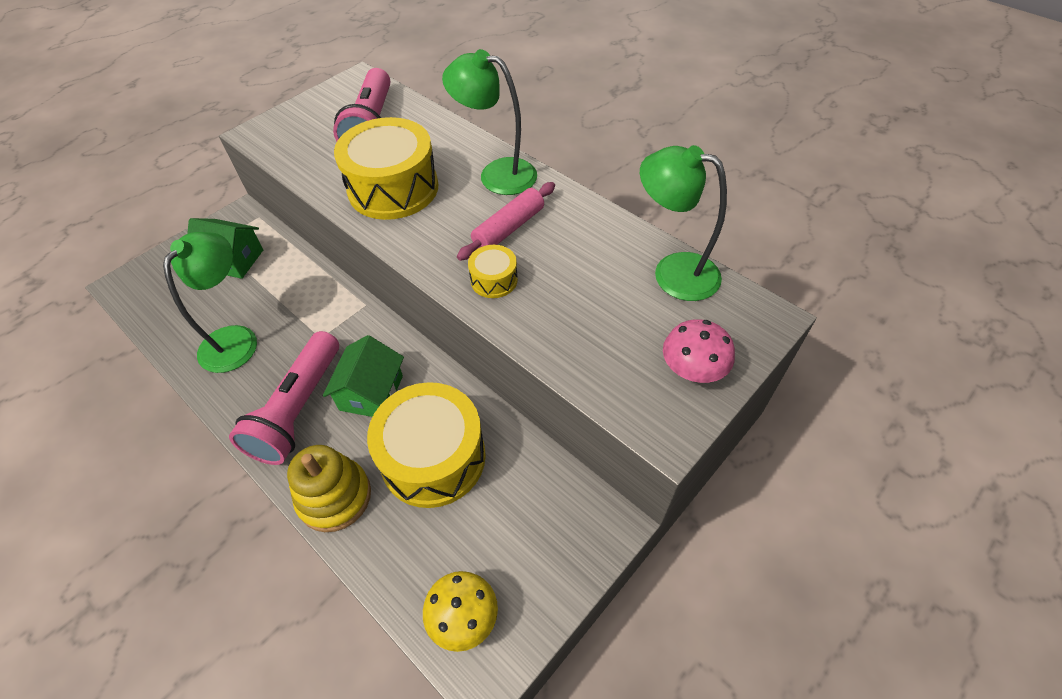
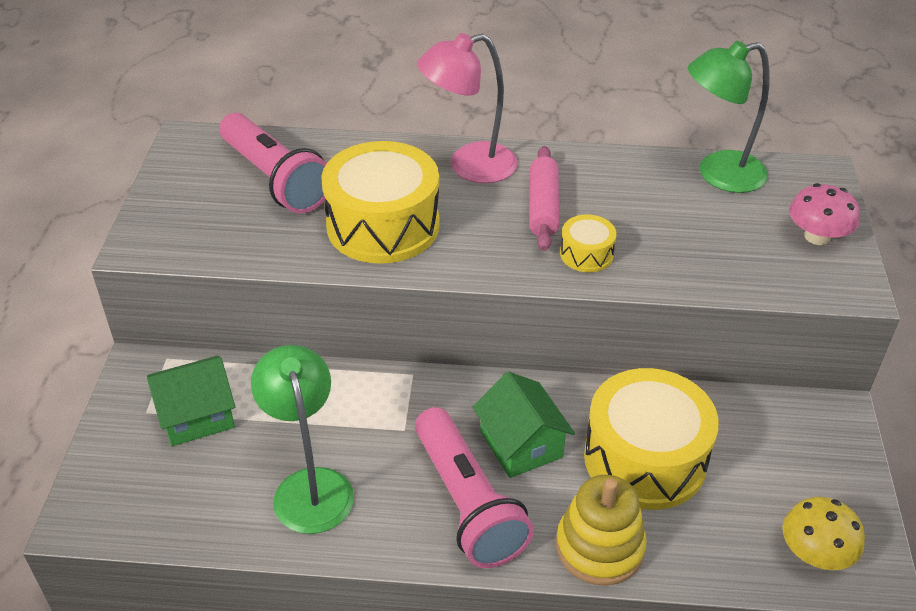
camera: 40 degrees left, 10 degrees down
(497, 174) = (469, 166): green lamp -> pink lamp

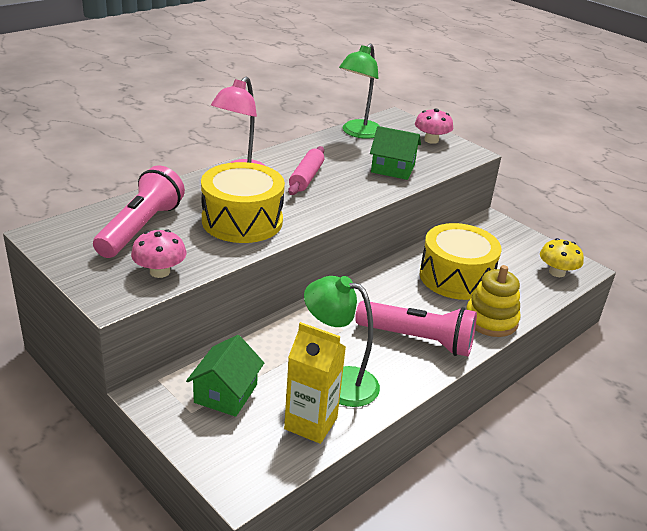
camera: 50 degrees left, 10 degrees down
(219, 240) = (160, 272): none -> pink mushroom
(221, 507) = (311, 423): none -> yellow carton
(275, 179) = (140, 228): pink flashlight -> pink flashlight turned 75 degrees counterclockwise
(521, 444) = (402, 302): green house -> green house (393, 168)
(543, 207) = (306, 177): pink rolling pin -> pink rolling pin turned 60 degrees clockwise
(586, 254) = (357, 187): yellow drum -> none

